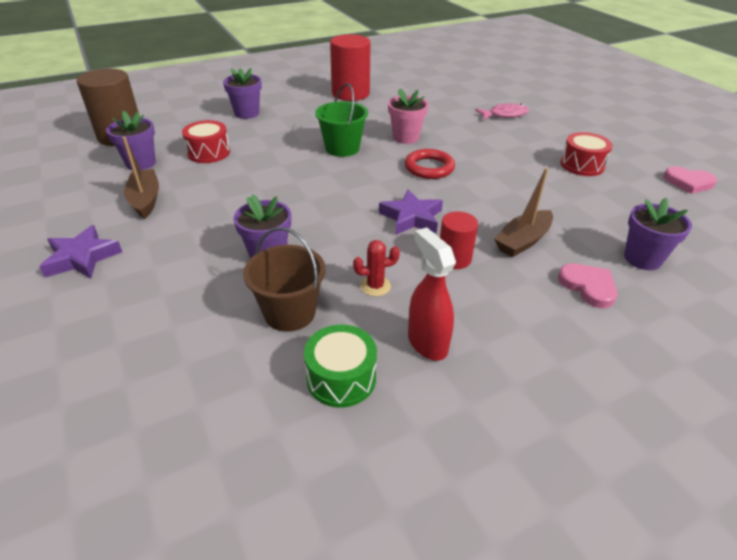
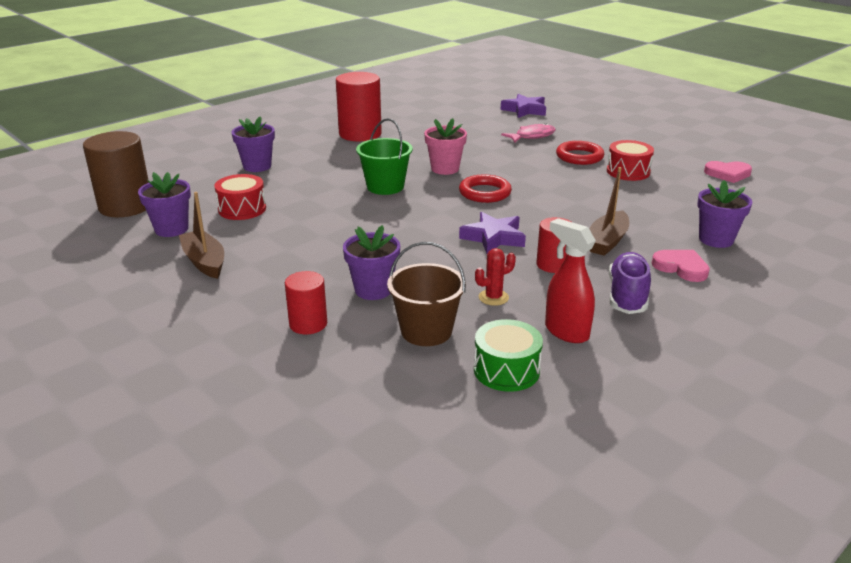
camera: 15 degrees left, 10 degrees down
(82, 258) = (176, 322): purple star -> purple star (524, 110)
(189, 282) = (308, 324): none -> red cylinder
(513, 311) = (627, 296): none -> purple shoe
(540, 142) = (579, 157): none -> red ring

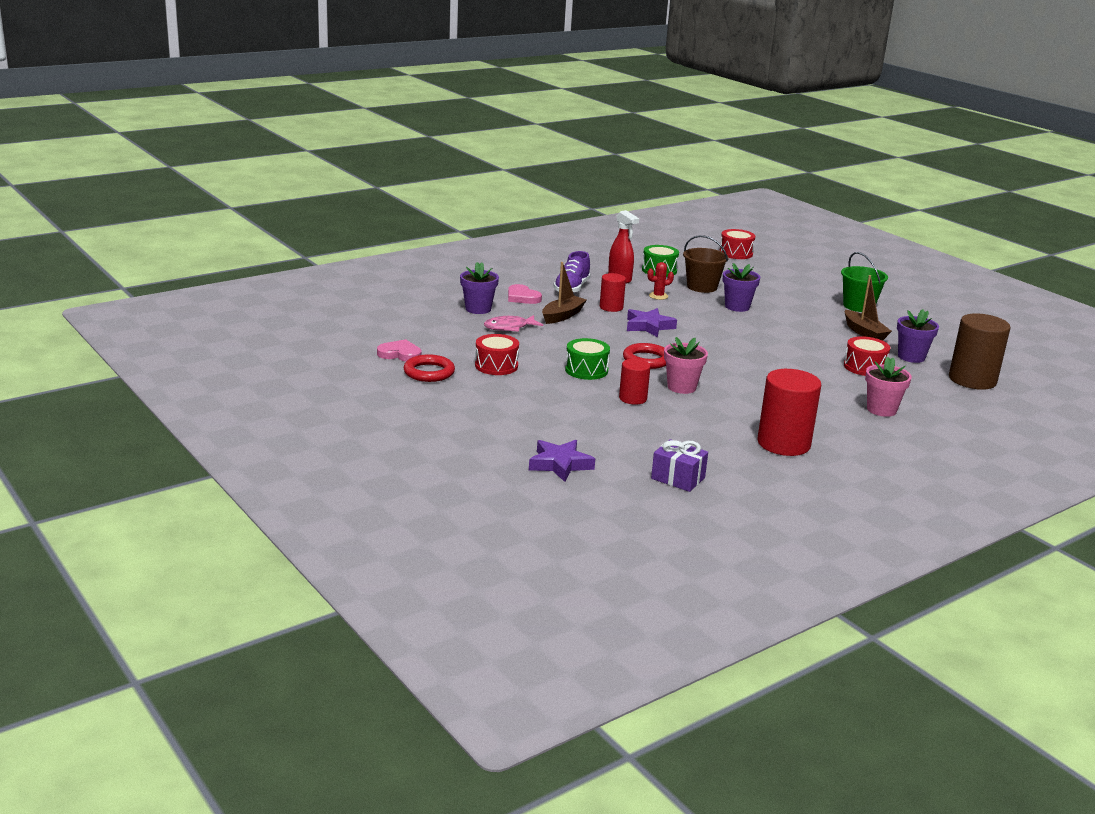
camera: 175 degrees left, 5 degrees down
(257, 166) = (881, 410): purple flower pot -> pink flower pot
(308, 324) = (773, 296): red cylinder -> red cylinder (633, 398)
(348, 472) = (736, 253): none -> red drum
(385, 187) = (741, 374): green bucket -> green bucket (858, 306)
(442, 109) = (678, 478): none -> purple gift
(532, 136) = (571, 418): pink fish -> pink fish (509, 327)
(541, 176) = (586, 370): none -> green drum
(579, 157) = (533, 387): red ring -> red ring (429, 372)

